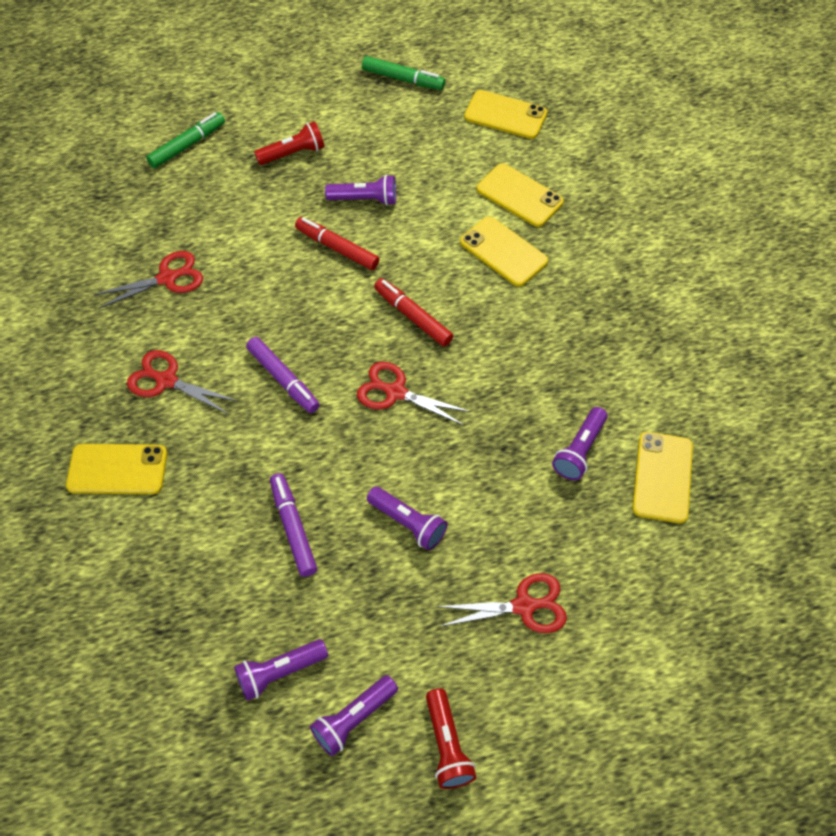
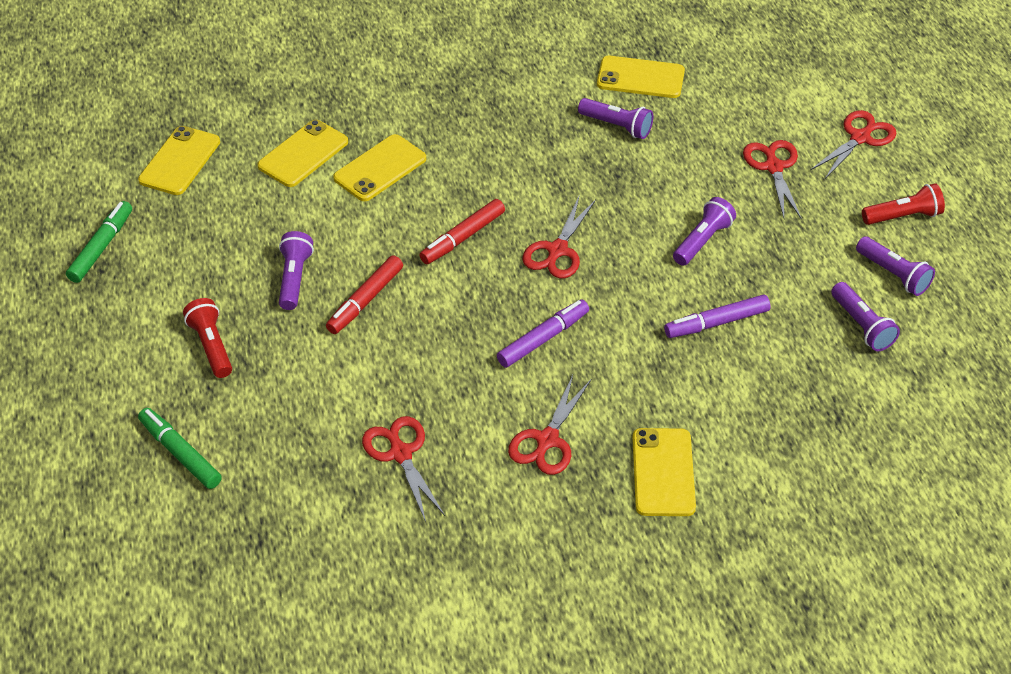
camera: 90 degrees left, 10 degrees down
(581, 713) = (860, 138): none -> red scissors

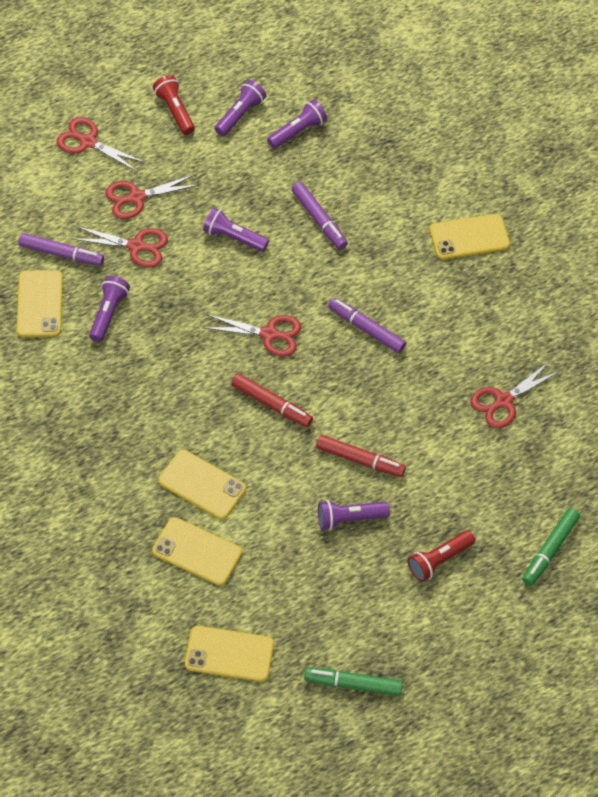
camera: 105 degrees left, 10 degrees up
(547, 440) = (462, 311): red scissors -> red scissors (136, 246)
(703, 100) = (61, 254): none -> purple marker

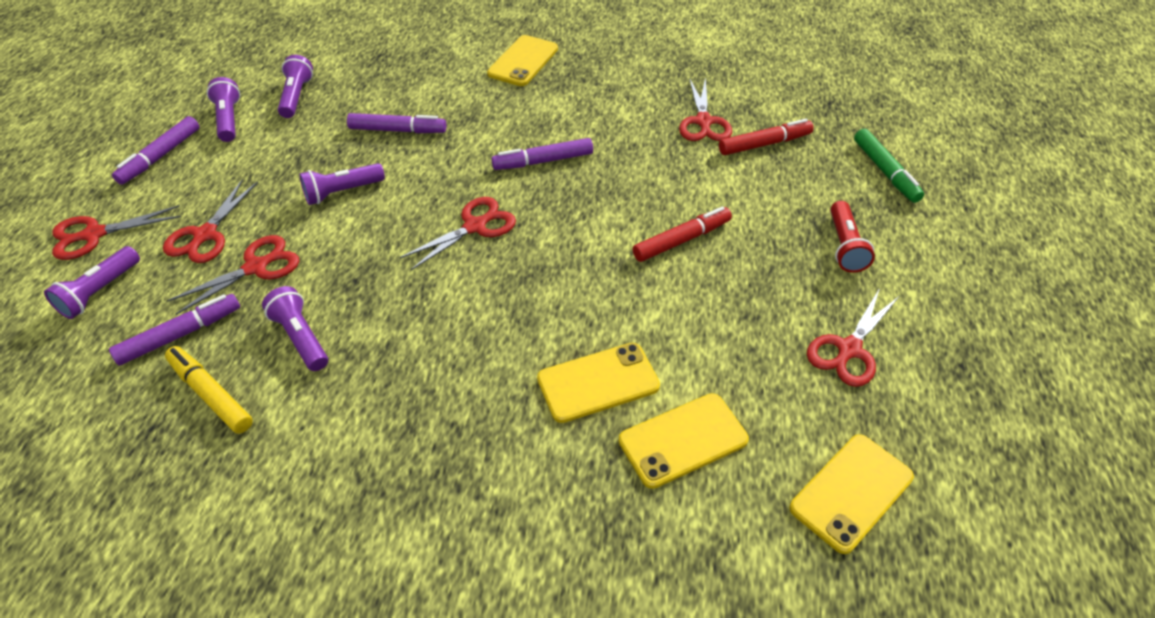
camera: 50 degrees left, 10 degrees down
(39, 304) = (211, 394): yellow phone -> yellow marker
(175, 111) = (160, 156): red flashlight -> purple marker
(271, 404) = (555, 269): red marker -> red marker (764, 144)
(340, 605) = (849, 349): none -> red scissors
(349, 519) = (744, 284): purple flashlight -> purple flashlight (99, 292)
(353, 684) = (962, 395): green marker -> none

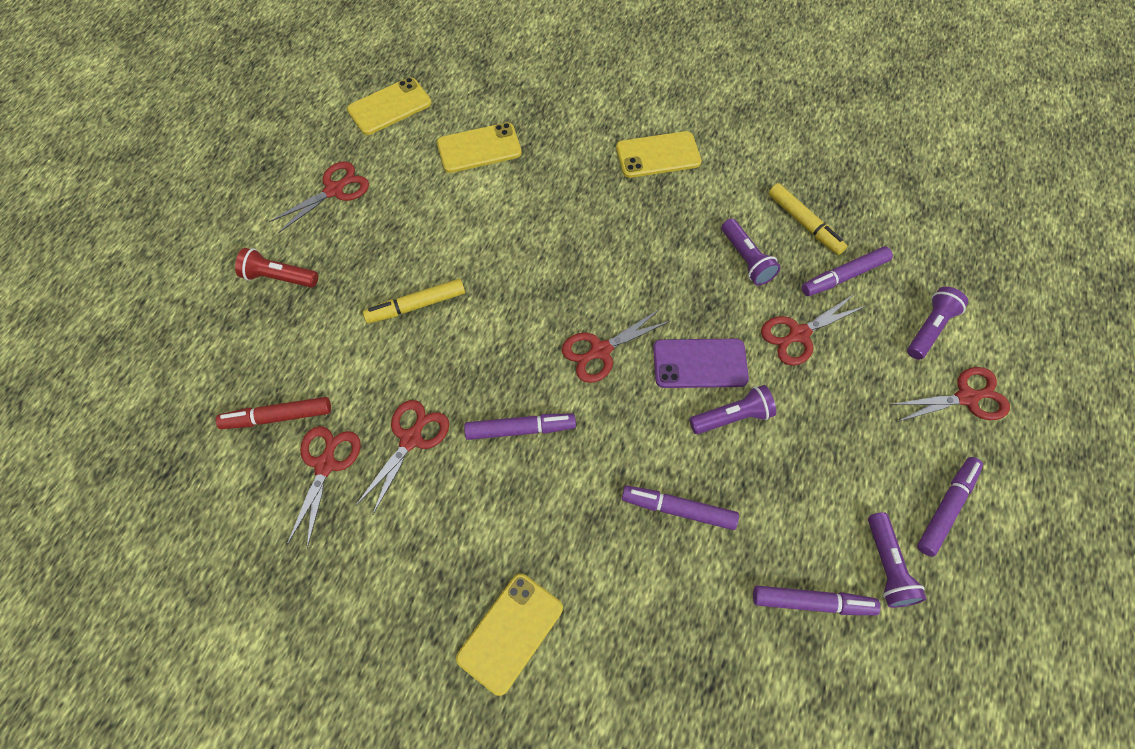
camera: 170 degrees left, 15 degrees up
(205, 235) = (857, 380): red scissors -> red scissors (411, 439)
(296, 96) = (812, 602): purple flashlight -> purple marker
(370, 228) = (700, 363): none -> purple phone
(598, 382) = (524, 192): yellow phone -> yellow phone (658, 155)
(681, 240) = (416, 305): red marker -> yellow marker
(845, 246) = (279, 277): red flashlight -> red flashlight turned 90 degrees counterclockwise
(885, 171) = (181, 357): green marker -> none

